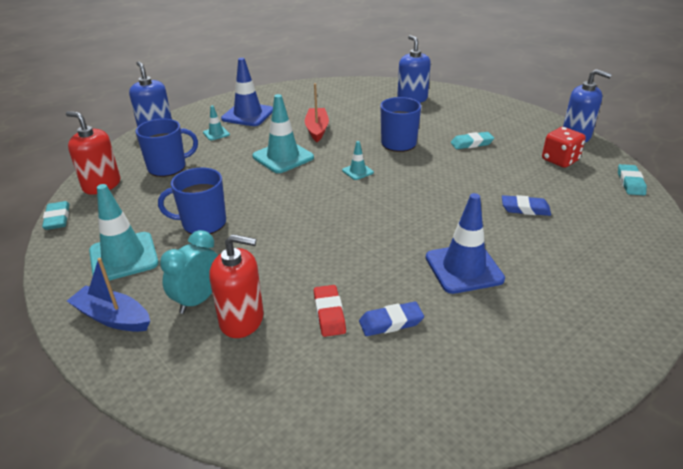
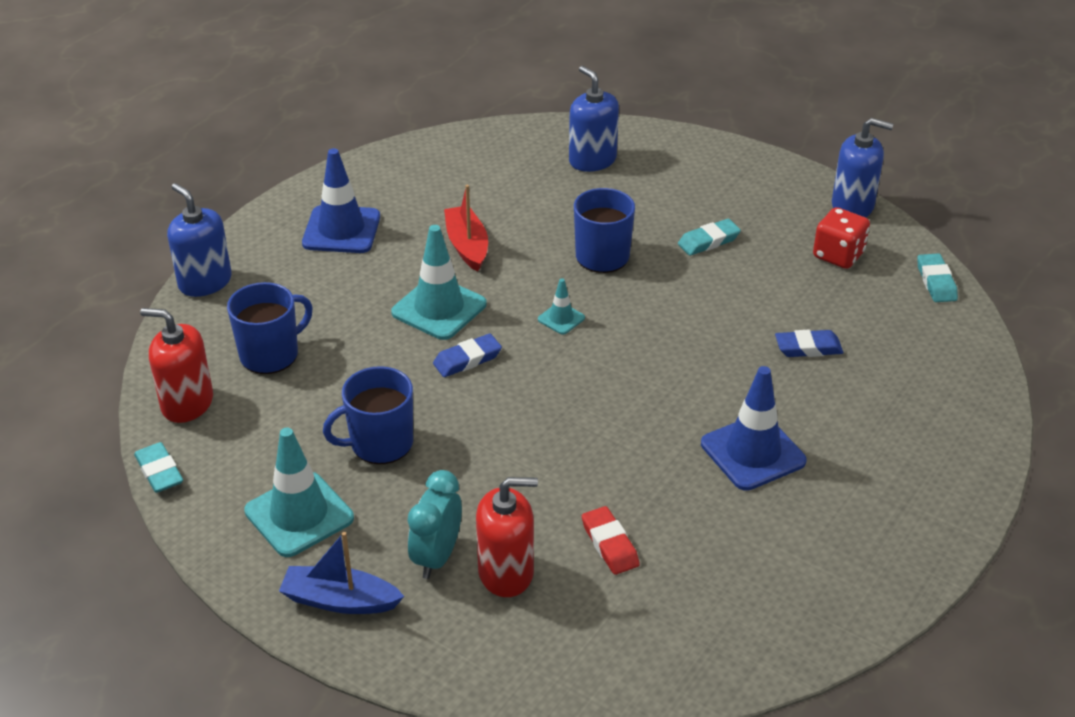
camera: 15 degrees left, 5 degrees up
(216, 133) = (310, 277): turquoise traffic cone -> none
(391, 322) = (687, 542): blue eraser -> blue eraser (467, 359)

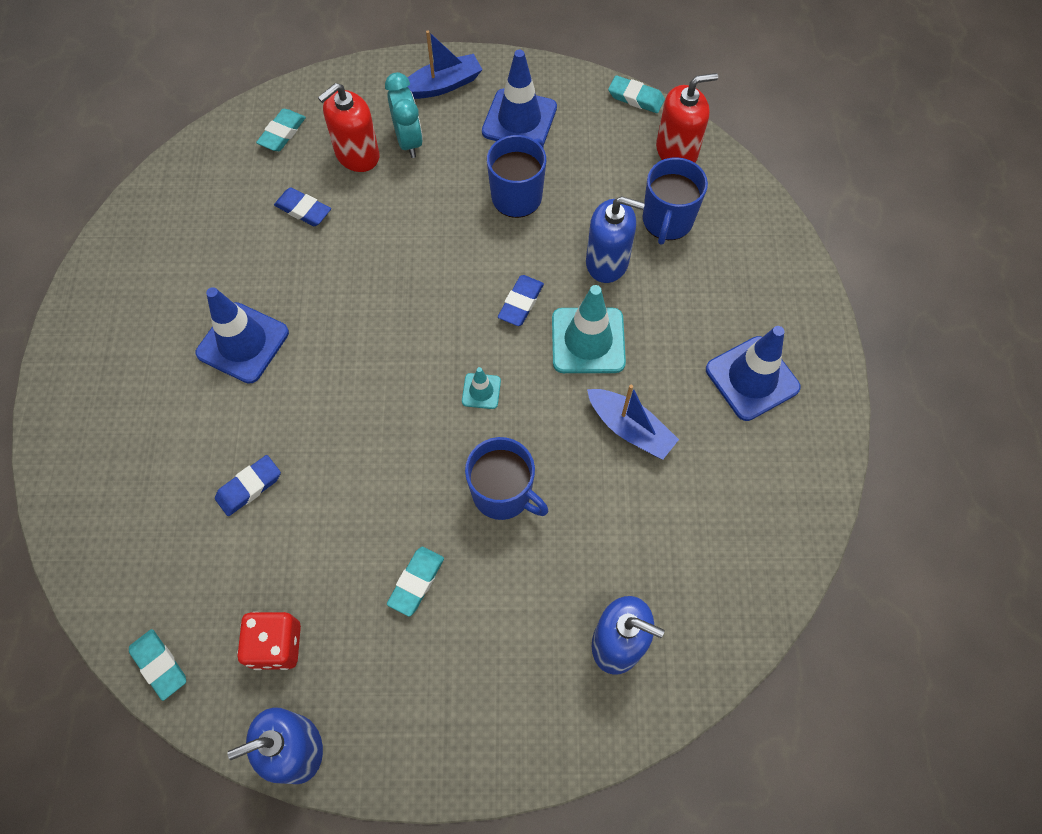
camera: 145 degrees right, 25 degrees up
(205, 282) = (791, 255): blue soap dispenser -> blue soap dispenser (607, 262)
(299, 515) = (519, 120): turquoise traffic cone -> blue traffic cone
(467, 246) = (630, 429): red boat -> blue boat
(573, 646) = (282, 133): none -> turquoise eraser
(610, 544) = (303, 210): red eraser -> blue eraser

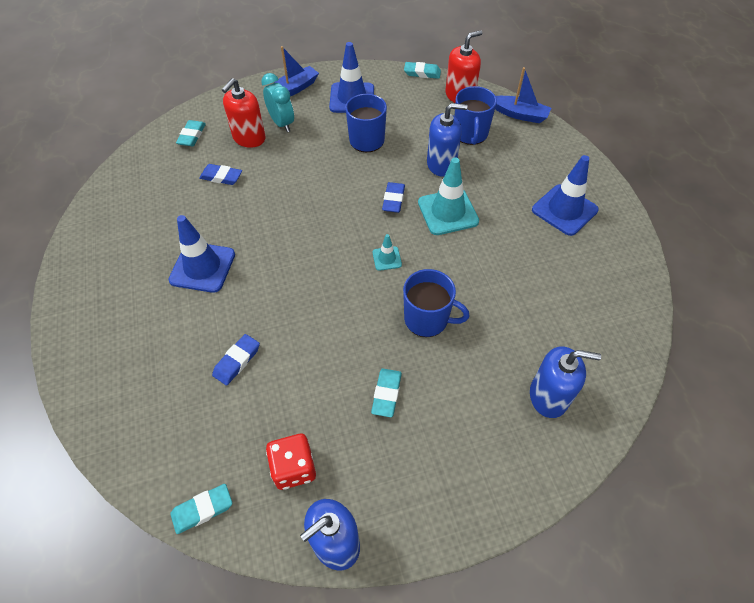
camera: 15 degrees left, 10 degrees down
(159, 665) = (202, 510): turquoise eraser -> turquoise eraser turned 60 degrees counterclockwise
(630, 429) = (498, 258): blue boat -> blue boat (519, 114)

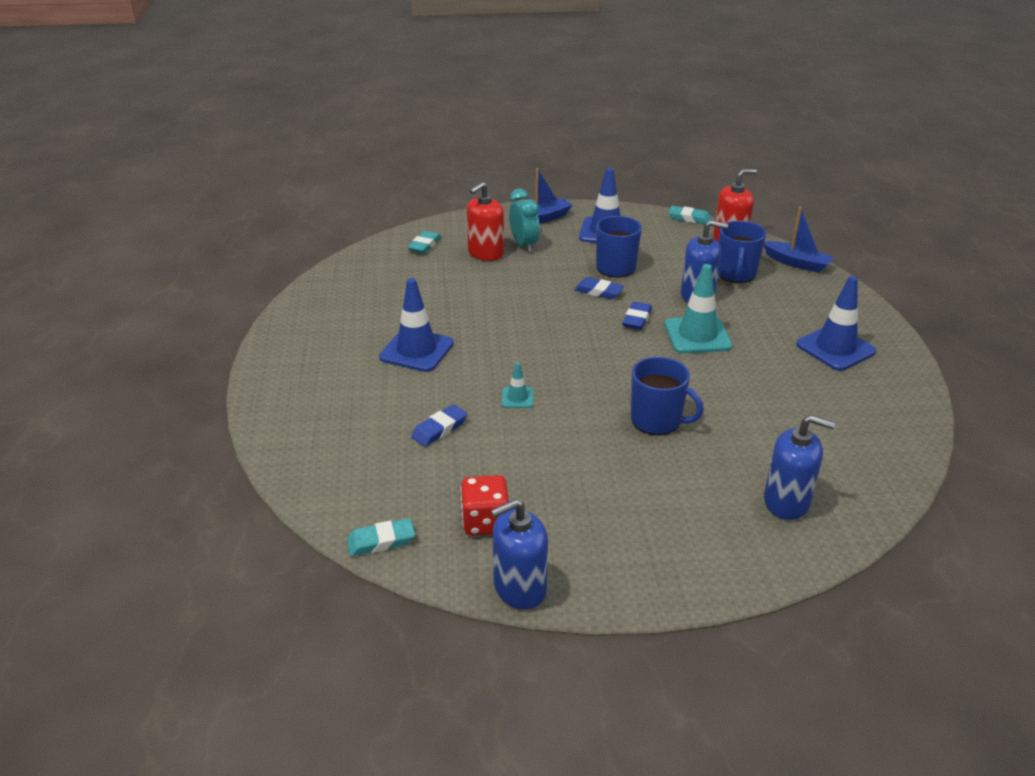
camera: 10 degrees right, 20 degrees down
(221, 177) = (450, 281): blue eraser -> blue eraser (598, 292)
(386, 394) = (599, 476): turquoise eraser -> none
(387, 258) = (620, 366): turquoise traffic cone -> turquoise traffic cone (517, 398)

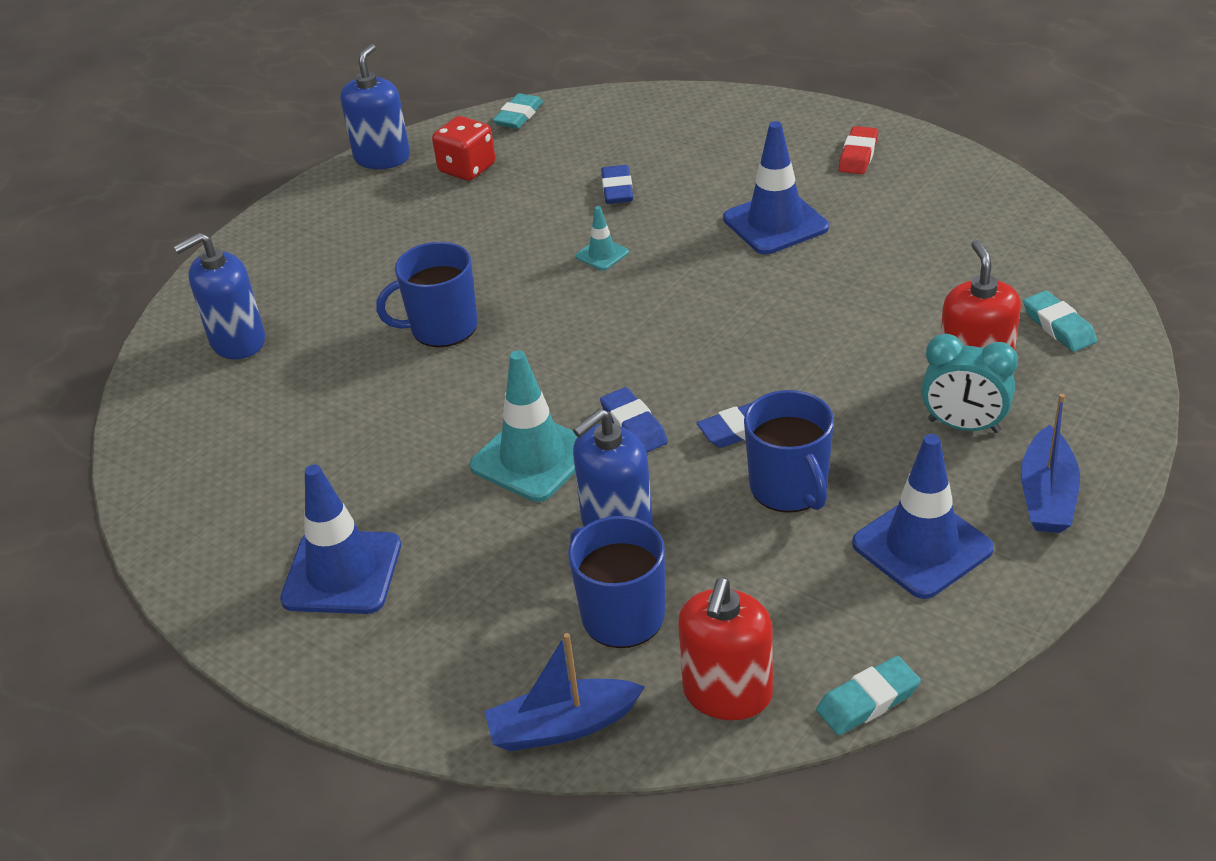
camera: 135 degrees right, 5 degrees up
(308, 351) = (858, 155): none -> red eraser

